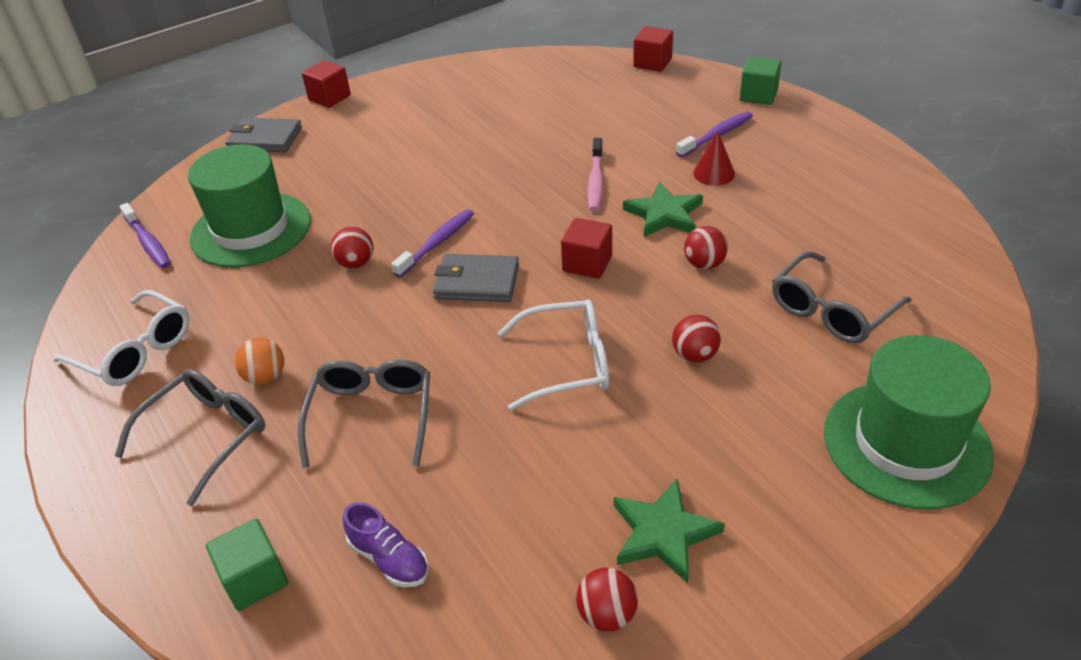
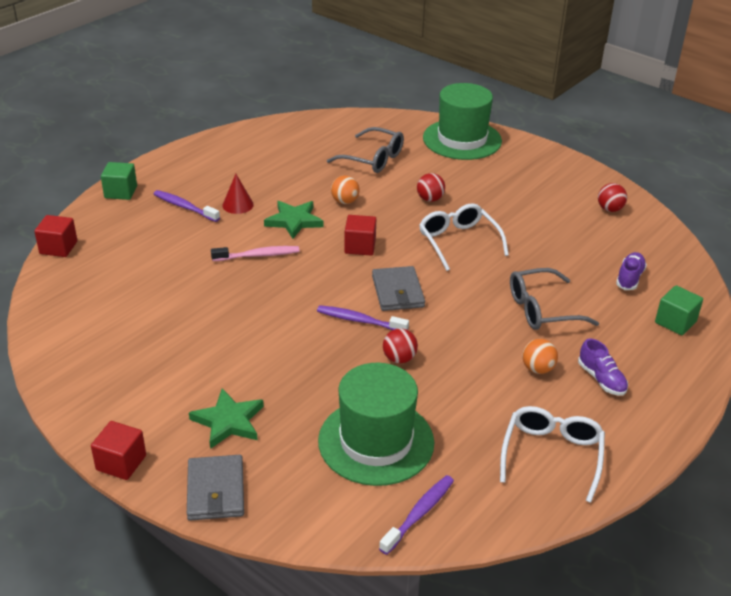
camera: 110 degrees left, 5 degrees down
(206, 436) = (601, 379): grey glasses -> purple shoe
(663, 533) = (556, 199): green star -> green star (228, 421)
(704, 264) = (345, 201): red ball -> orange ball

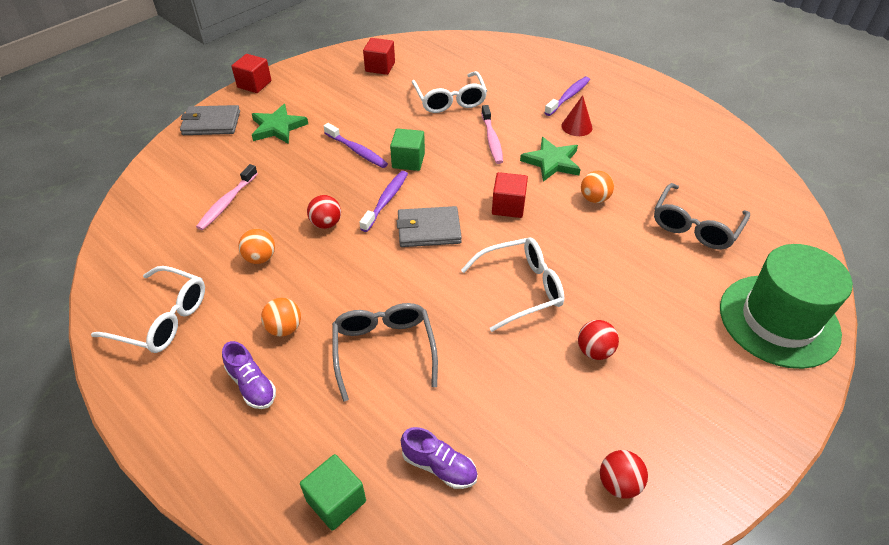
camera: 95 degrees right, 10 degrees up
(58, 248) = (501, 41): red cube -> red cube (380, 67)
(121, 192) = (587, 63): green cube -> green cube (408, 161)
(182, 284) = (450, 100): none -> white glasses
(376, 441) = (227, 203): green hat -> pink toothbrush
(419, 513) = (140, 222): purple toothbrush -> purple toothbrush (357, 151)
(430, 199) = (612, 271): red ball -> red ball (594, 351)
(456, 399) = (260, 258): none -> orange ball
(601, 379) = (252, 385): purple shoe -> purple shoe turned 105 degrees counterclockwise

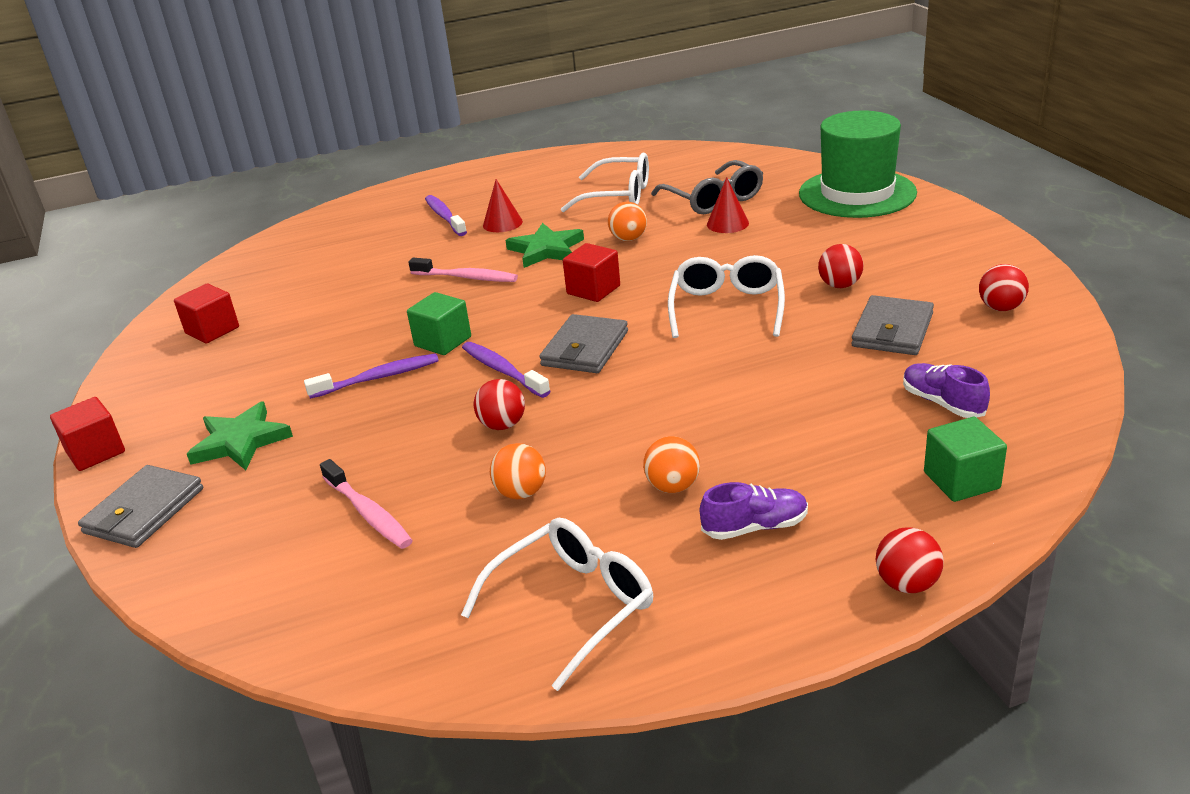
camera: 60 degrees left, 15 degrees down
(208, 489) = (907, 584): none -> red ball
(384, 350) = (759, 413): grey glasses -> none
(439, 466) = (942, 403): purple shoe -> purple shoe turned 90 degrees counterclockwise
(450, 100) = (356, 291): white glasses -> white glasses (618, 196)
(538, 406) = (892, 330): none -> grey wallet
(657, 248) = (727, 223): none -> red cone

